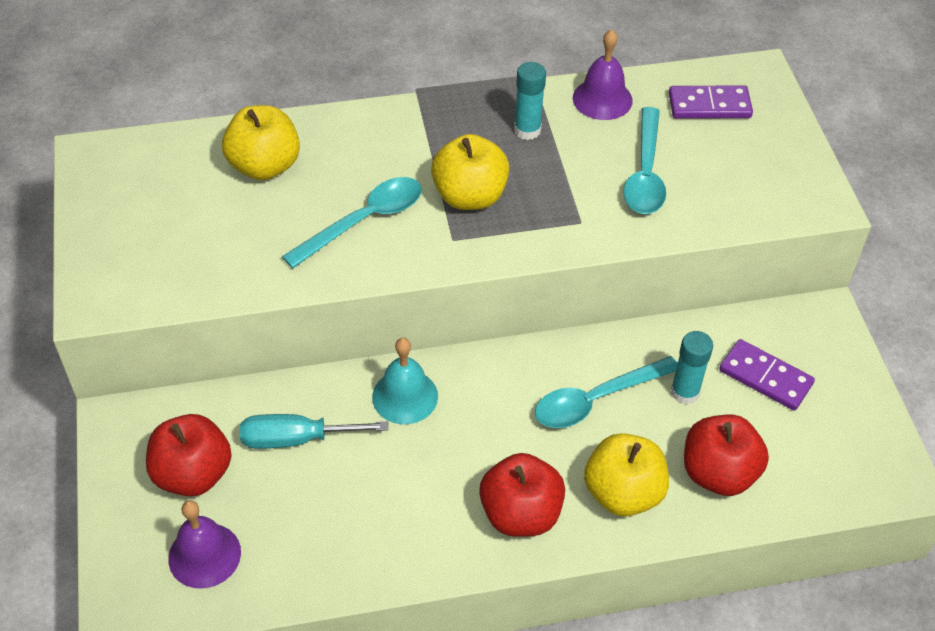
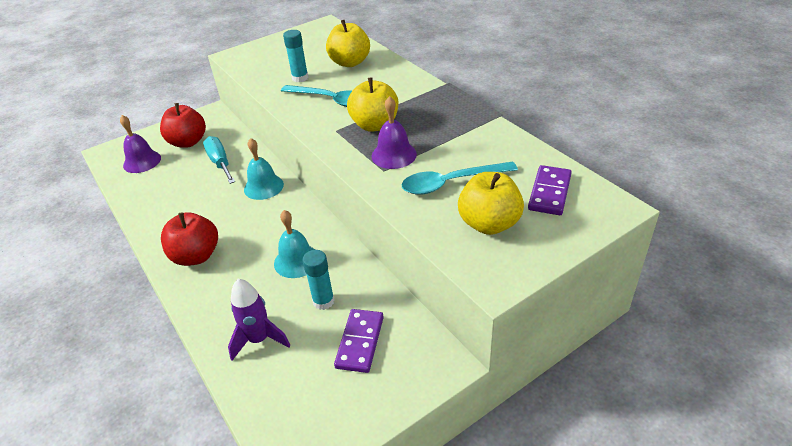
camera: 70 degrees right, 10 degrees down
(527, 130) = (449, 127): turquoise glue stick -> turquoise glue stick (300, 78)
(596, 399) = (296, 261): turquoise spoon -> turquoise bell
(602, 99) = (507, 145): purple bell -> purple bell (394, 155)
(623, 493) = (226, 296): yellow apple -> yellow apple (489, 224)
(709, 106) = (549, 192): purple domino -> purple domino turned 45 degrees clockwise
(718, 473) = (259, 340): red apple -> purple rocket

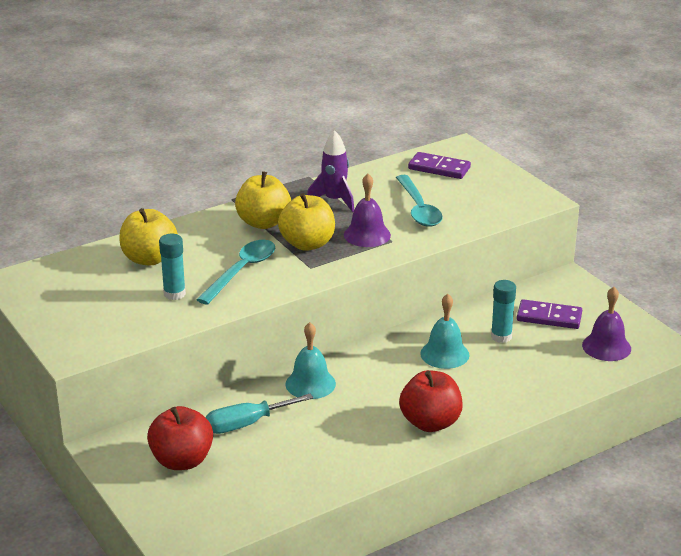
camera: 90 degrees left, 10 degrees down
(142, 161) = (219, 500): purple bell -> purple bell (606, 347)
(259, 340) = (548, 371): purple rocket -> purple rocket (334, 201)
(489, 224) = (477, 196): yellow apple -> yellow apple (263, 223)

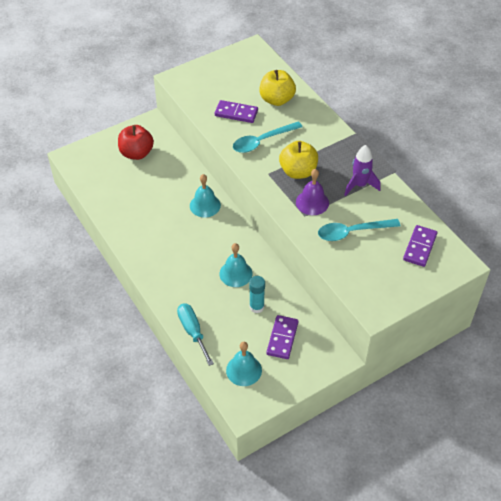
camera: 90 degrees right, 20 degrees up
(174, 294) = (236, 113): turquoise glue stick -> purple domino
(241, 271) = (262, 141): turquoise spoon -> turquoise spoon turned 120 degrees clockwise
(246, 424) = (167, 178): turquoise screwdriver -> turquoise screwdriver (193, 331)
(263, 223) = (325, 149): yellow apple -> none
(430, 423) = (161, 262): red apple -> none
(606, 347) = (244, 370): purple bell -> turquoise bell

